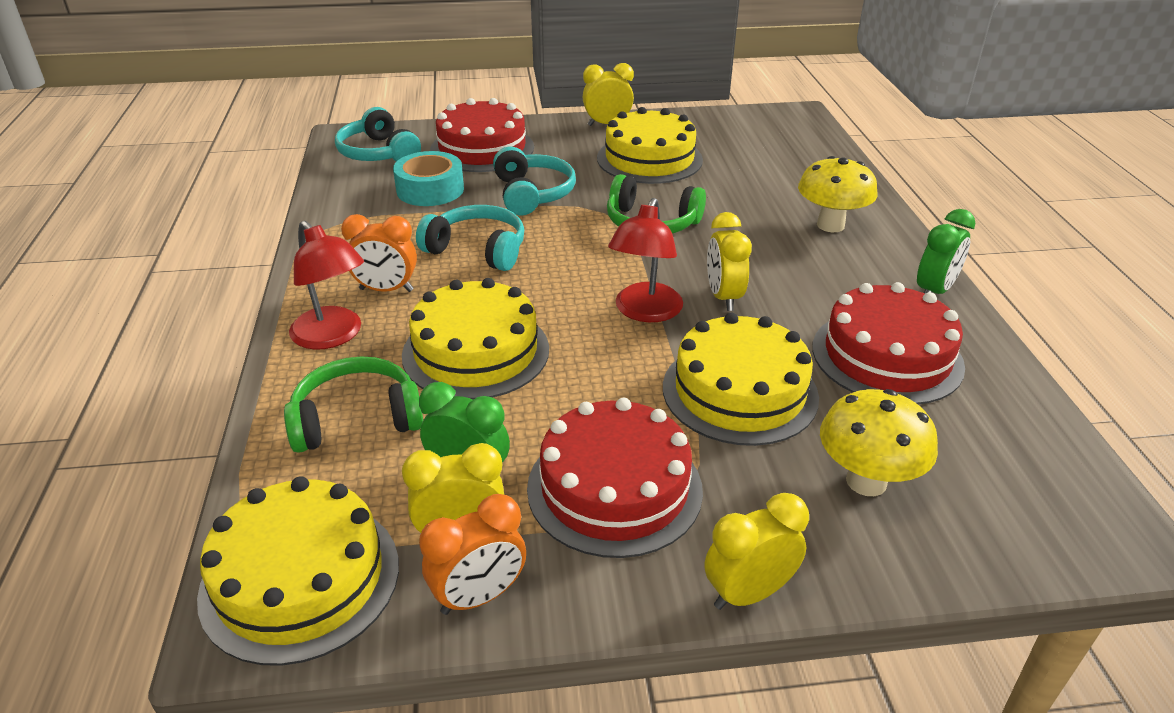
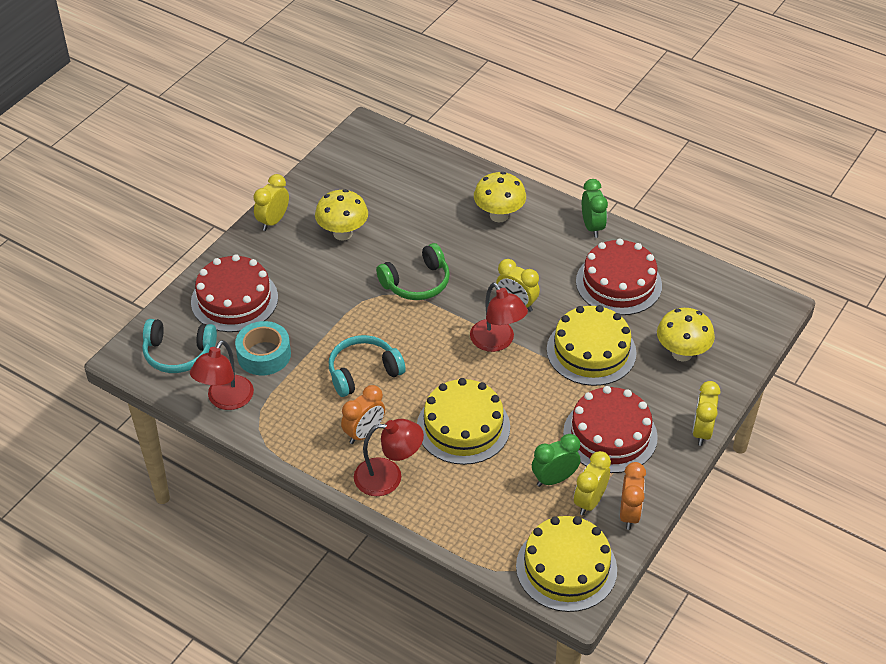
camera: 50 degrees left, 10 degrees up
(344, 197) = (225, 400): none -> red lamp
(356, 419) = (473, 500): green headphones -> none
(532, 194) = (325, 311): turquoise headphones -> none
(649, 159) = (343, 233): yellow cake -> yellow mushroom

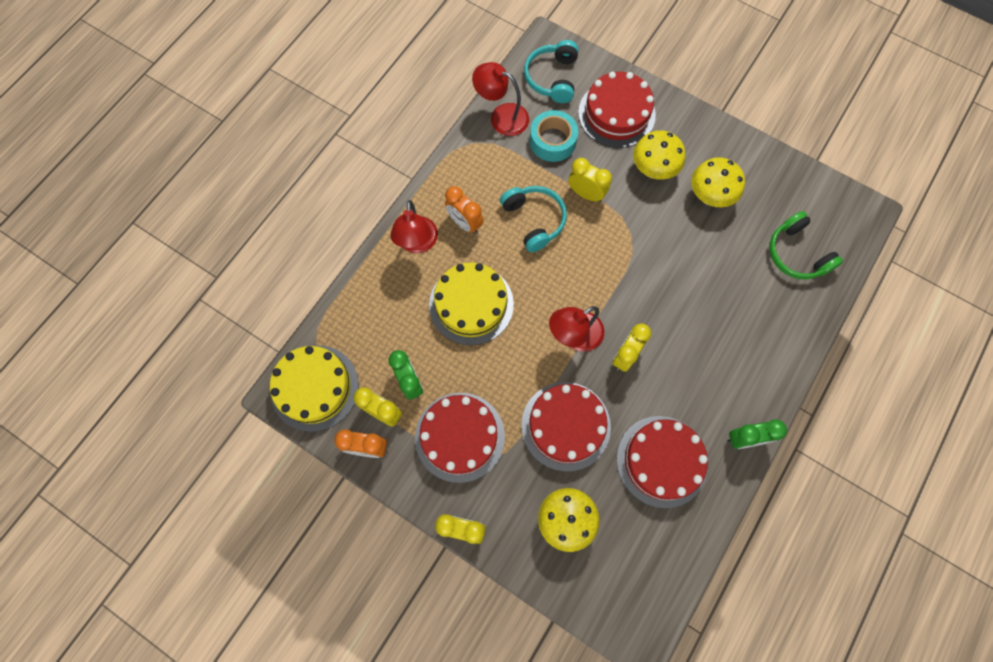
camera: 90 degrees right, 25 degrees up
(273, 221) = (719, 137): yellow clock -> yellow clock (586, 194)
(417, 283) = (648, 263): green headphones -> green headphones (796, 254)
(499, 215) = (751, 342): yellow mushroom -> yellow mushroom (653, 170)
(591, 351) = (565, 426): yellow cake -> red cake

